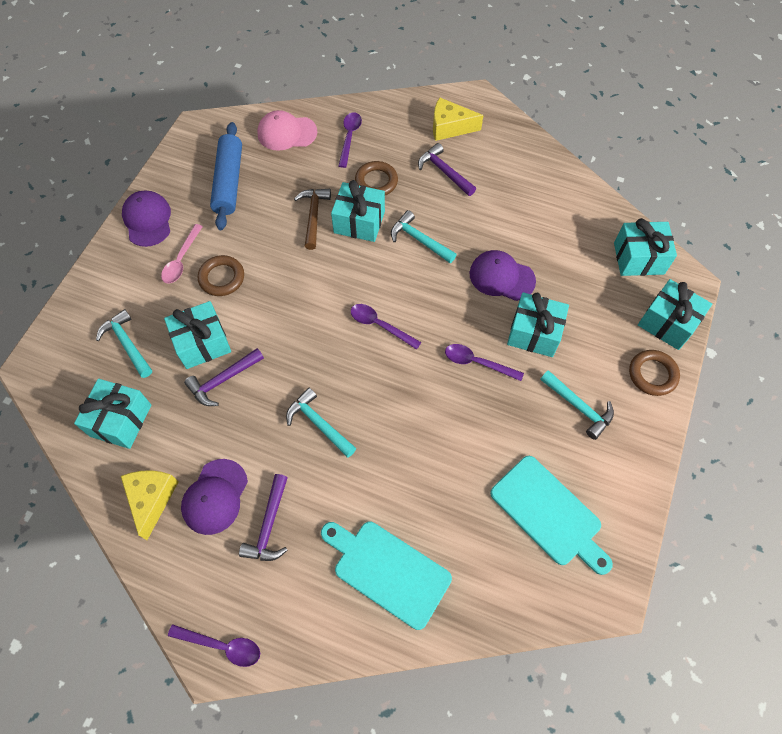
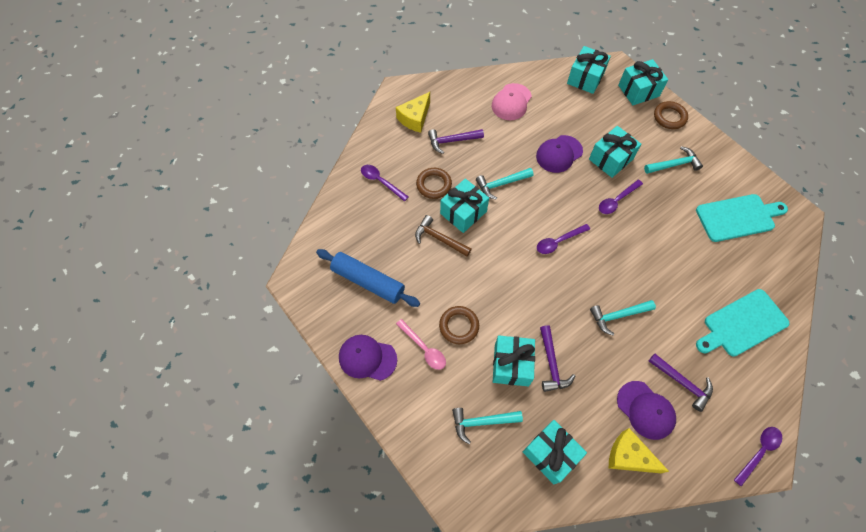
camera: 60 degrees left, 0 degrees up
(287, 133) = (346, 220): pink cap -> pink cap (511, 102)

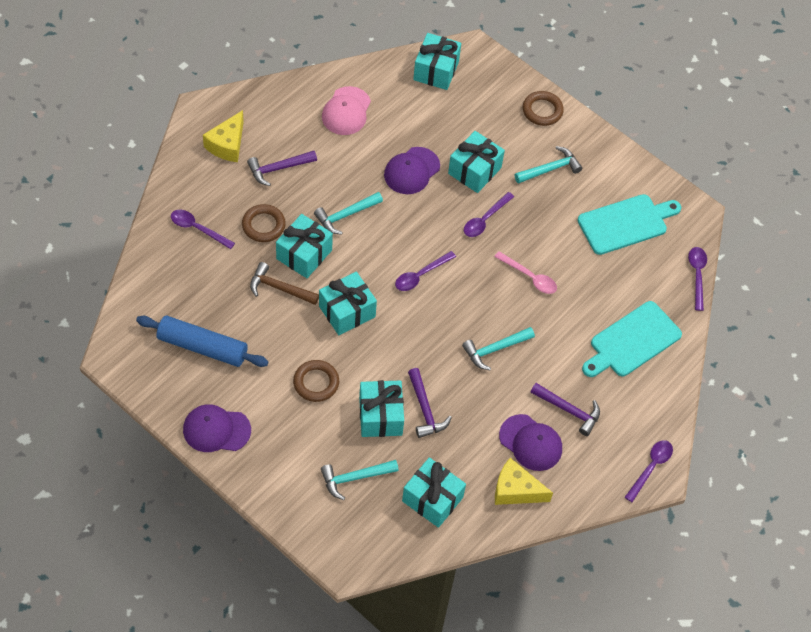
camera: 15 degrees left, 5 degrees down
(424, 348) = (279, 411): pink spoon -> pink spoon (529, 277)
(638, 91) = (503, 80): turquoise gift -> turquoise gift (347, 311)
(801, 270) = (697, 275): none -> purple spoon

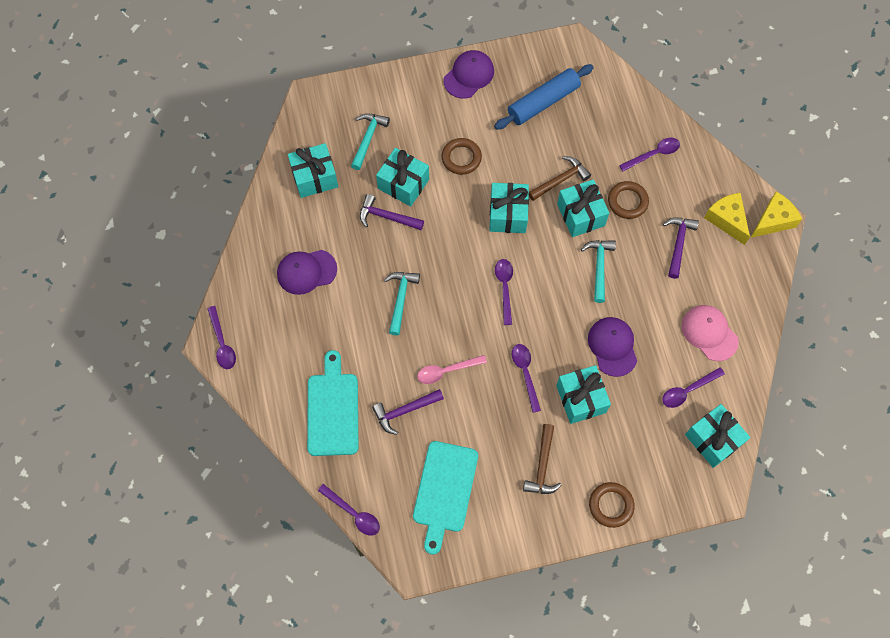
camera: 130 degrees right, 10 degrees up
(408, 104) = (688, 390): none -> purple spoon
(515, 490) = (279, 236): yellow cheese -> yellow cheese (773, 220)
(550, 169) = (542, 466): turquoise hammer -> brown hammer
(569, 410) = (311, 317): purple hammer -> purple hammer (404, 411)

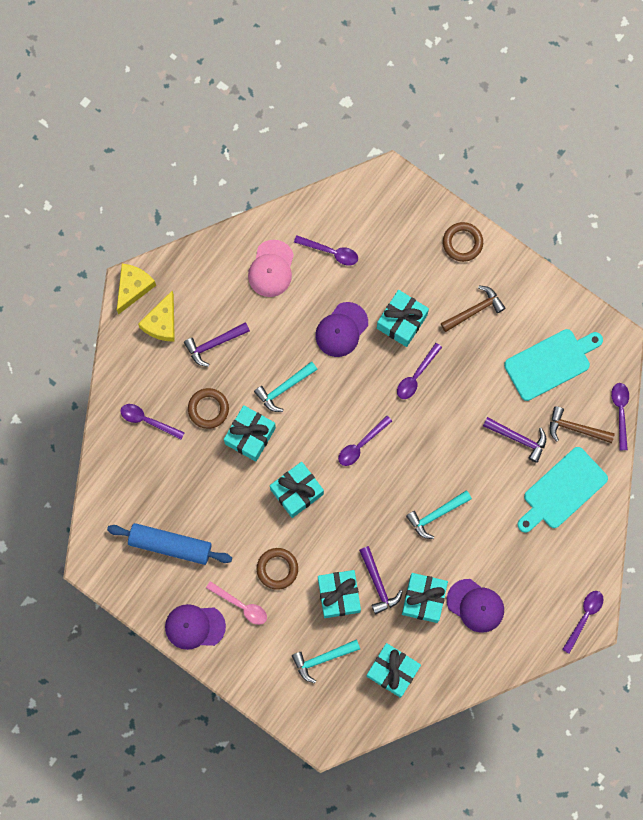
camera: 130 degrees left, 10 degrees up
(446, 371) = (463, 434): pink spoon -> pink spoon (241, 605)
(560, 180) = (232, 475): brown hammer -> brown hammer (575, 428)
(713, 439) = (354, 208): turquoise gift -> turquoise gift (423, 599)
(773, 220) = (133, 288): yellow cheese -> yellow cheese turned 105 degrees clockwise

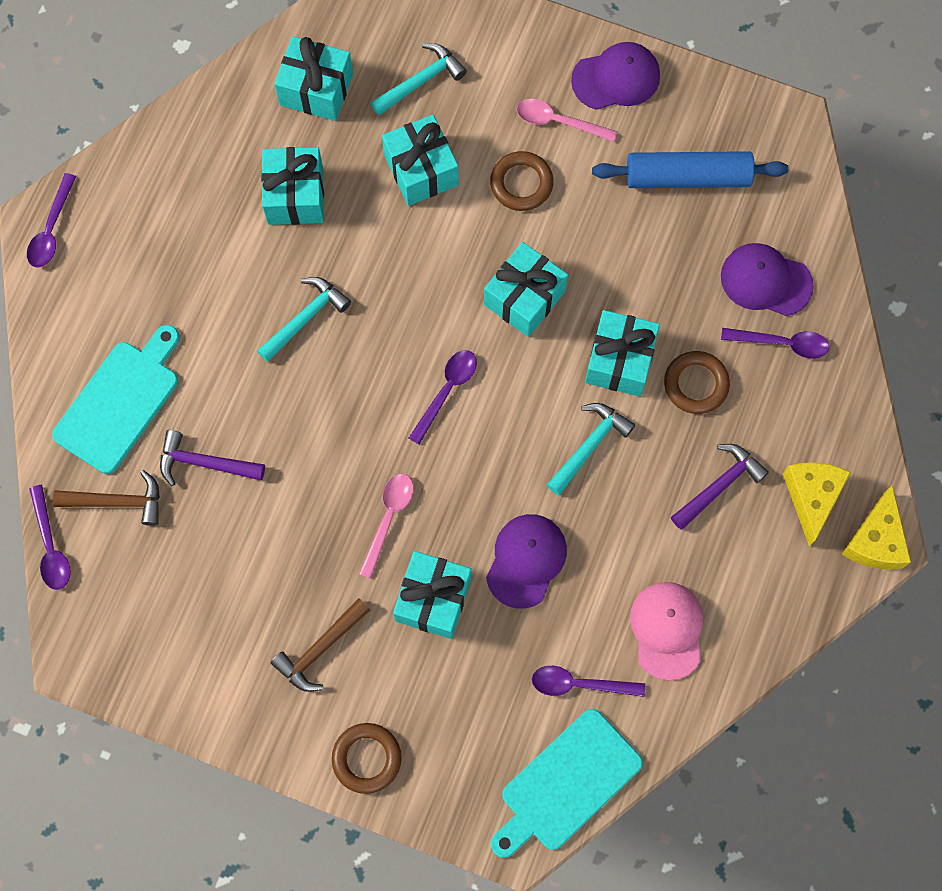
camera: 165 degrees right, 5 degrees down
(378, 584) = (367, 200): purple hammer -> none
(416, 376) = (388, 518): purple spoon -> pink spoon
(475, 605) = (217, 206): purple cap -> purple cap (766, 281)
(550, 363) = (178, 595): turquoise cutting board -> turquoise cutting board (567, 784)

